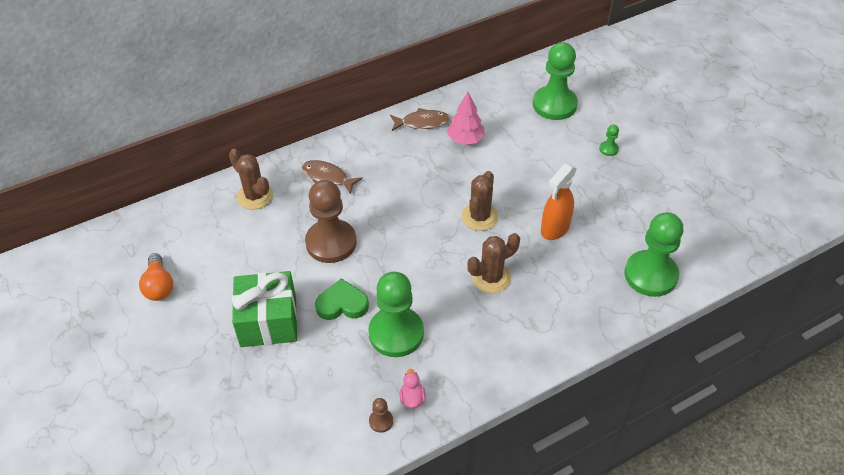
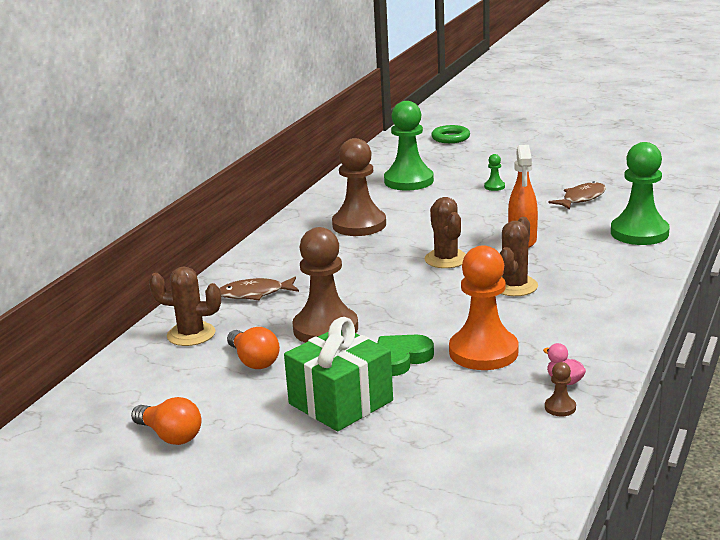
camera: 35 degrees left, 25 degrees down
(262, 247) = (254, 361): none -> orange light bulb
(396, 333) = (483, 352): green pawn -> orange pawn
(422, 122) = (301, 230): brown fish -> brown fish (581, 198)
(465, 139) = (359, 225): pink tree -> brown pawn
(646, 64) = (450, 138): none -> green ring

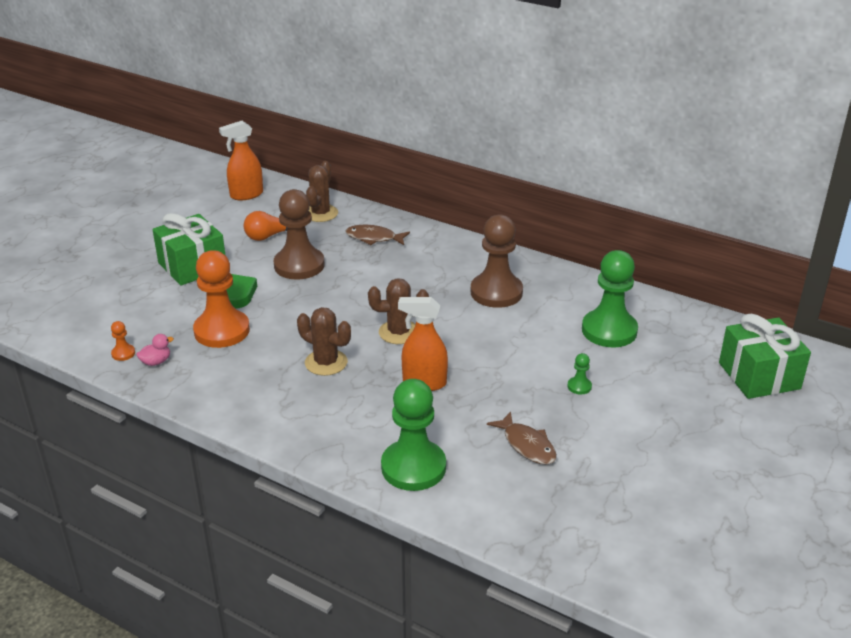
camera: 95 degrees right, 10 degrees up
(129, 399) = (246, 195): none -> orange spray bottle
(170, 435) = (195, 209): orange light bulb -> none
(255, 294) = (373, 238): brown fish -> brown fish turned 75 degrees counterclockwise
(450, 138) = (759, 376): green ring -> green gift
(560, 407) = (123, 353): brown pawn -> orange pawn

